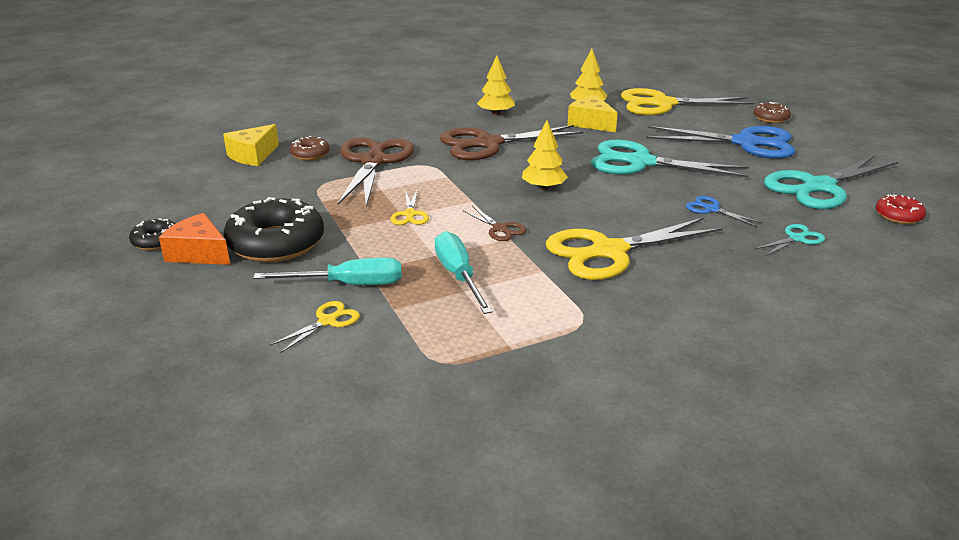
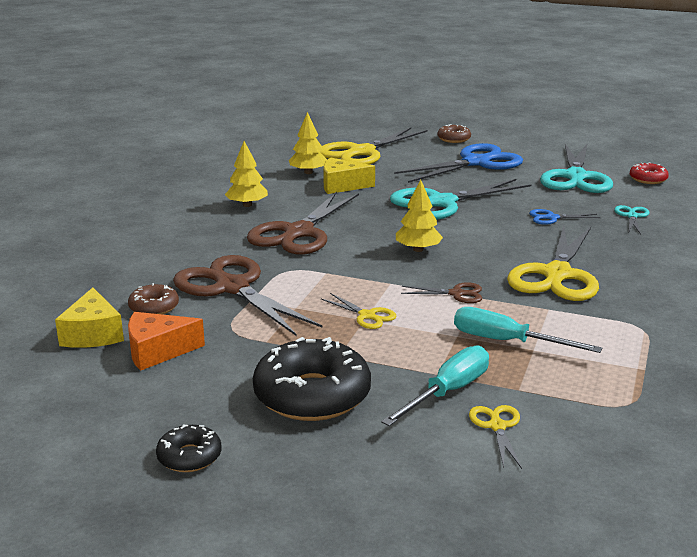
camera: 45 degrees left, 5 degrees down
(199, 253) = (261, 442): orange cheese -> orange cheese (157, 351)

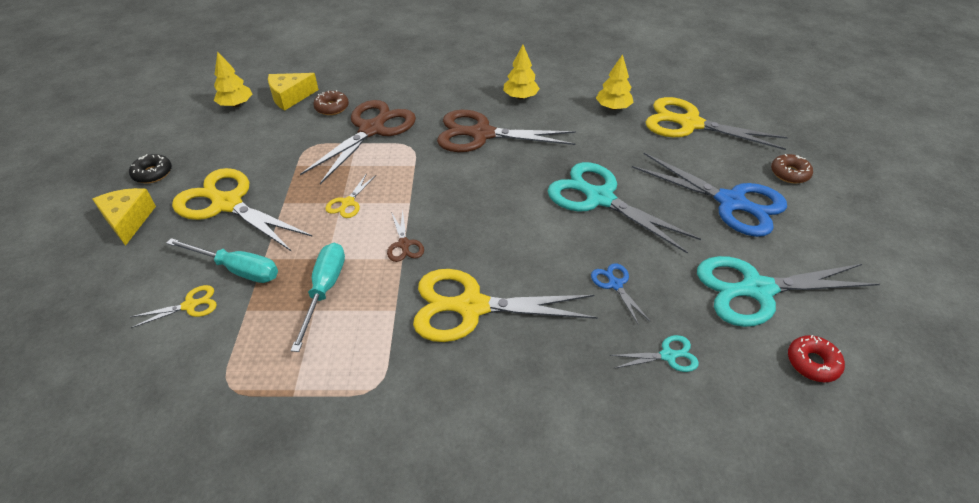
camera: 70 degrees right, 20 degrees up
(157, 351) = (273, 126): orange cheese -> none
(312, 395) = (226, 203): black donut -> yellow scissors
(342, 186) = (596, 132): yellow cheese -> yellow cheese (128, 220)
(418, 249) = (483, 205): yellow tree -> yellow tree (236, 104)

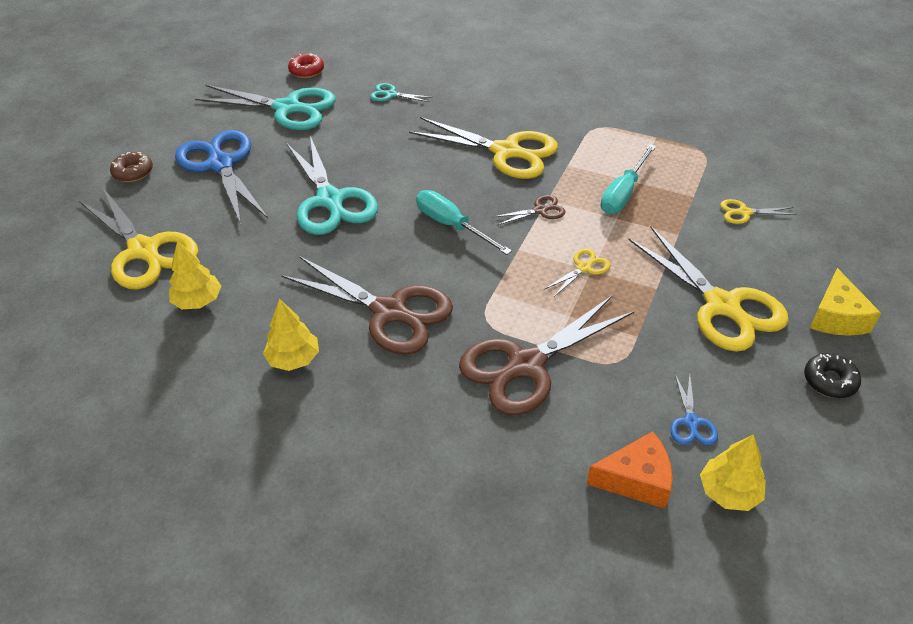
camera: 155 degrees left, 0 degrees up
(237, 269) = (704, 231): turquoise screwdriver -> turquoise screwdriver (452, 225)
(290, 97) = (636, 480): yellow cheese -> orange cheese
(332, 107) = (572, 430): brown donut -> none
(404, 245) = (541, 210): brown scissors -> brown scissors turned 60 degrees clockwise
(615, 284) = (385, 137): blue scissors -> blue scissors (691, 423)

